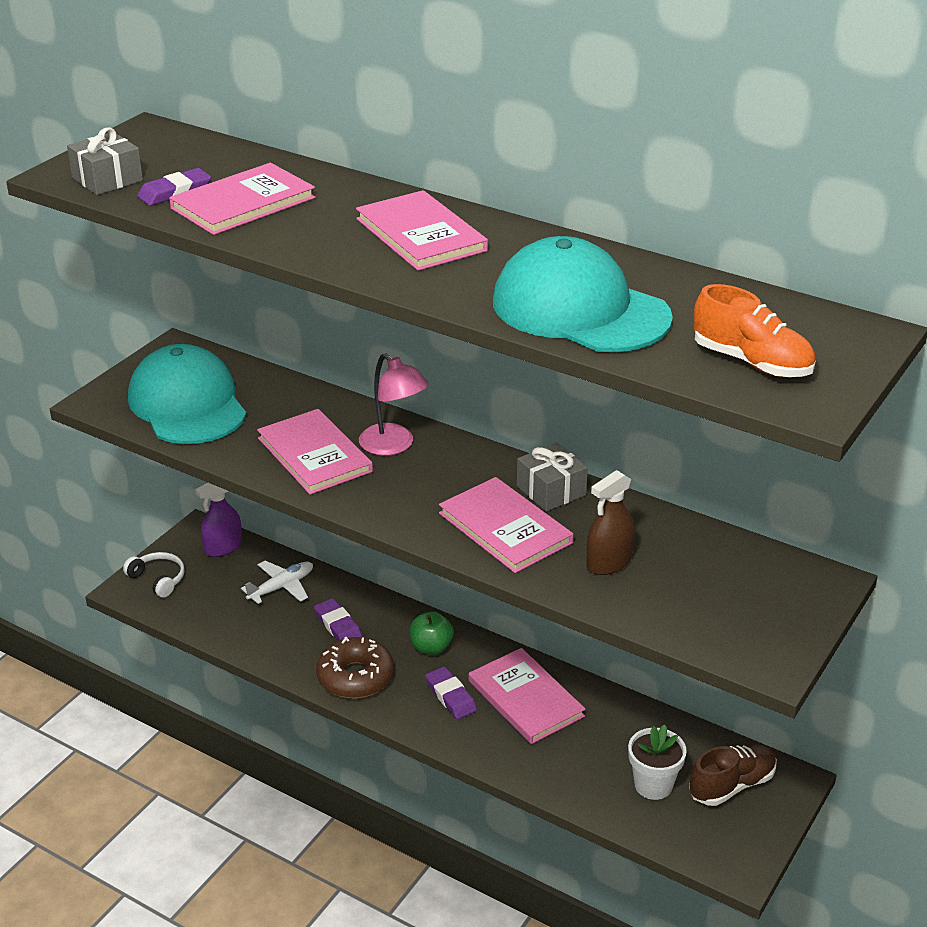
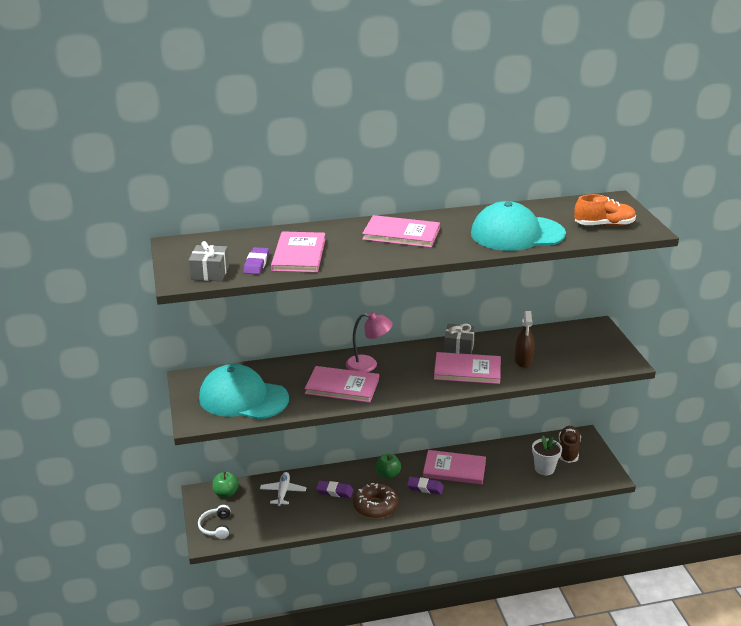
camera: 45 degrees left, 5 degrees down
(158, 579) = (216, 527): white headphones -> white headphones turned 90 degrees counterclockwise
(223, 547) = (226, 493): purple spray bottle -> green apple

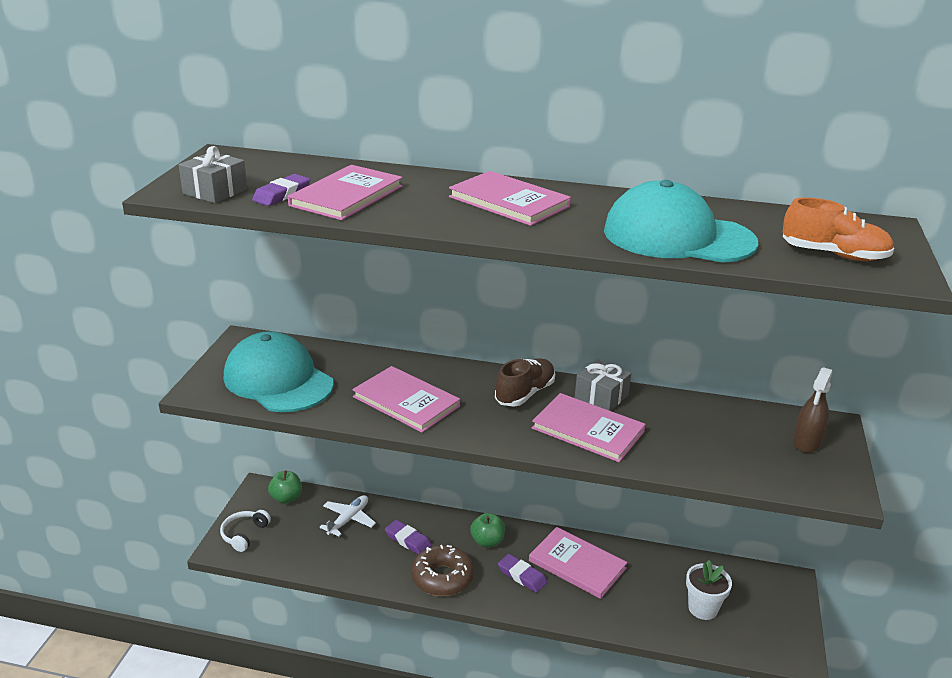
camera: 25 degrees right, 0 degrees up
(368, 364) = (463, 384): pink lamp -> none
(523, 361) = (679, 441): brown spray bottle -> brown spray bottle (807, 442)
(568, 451) = (754, 595): brown shoe -> brown shoe (525, 394)

